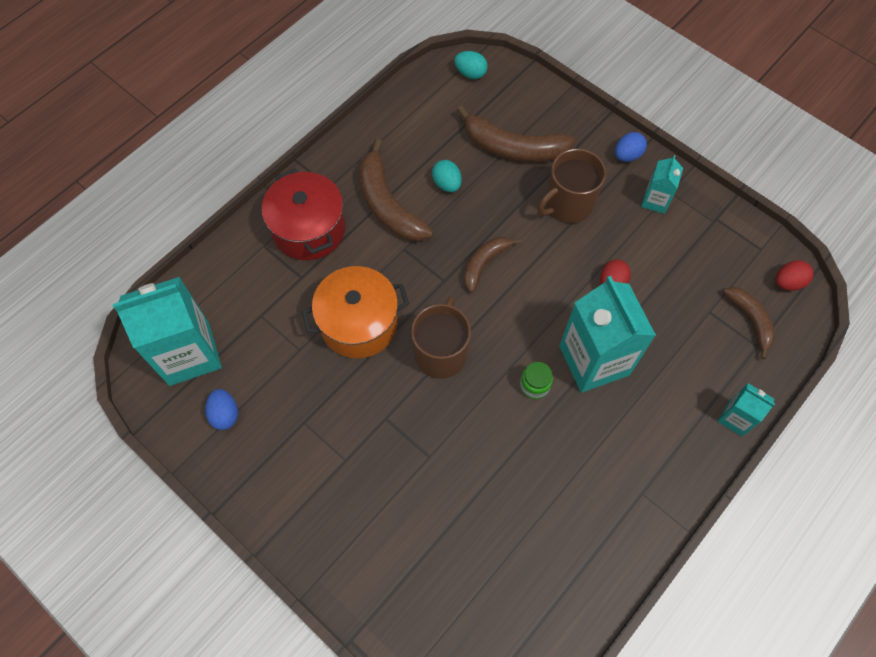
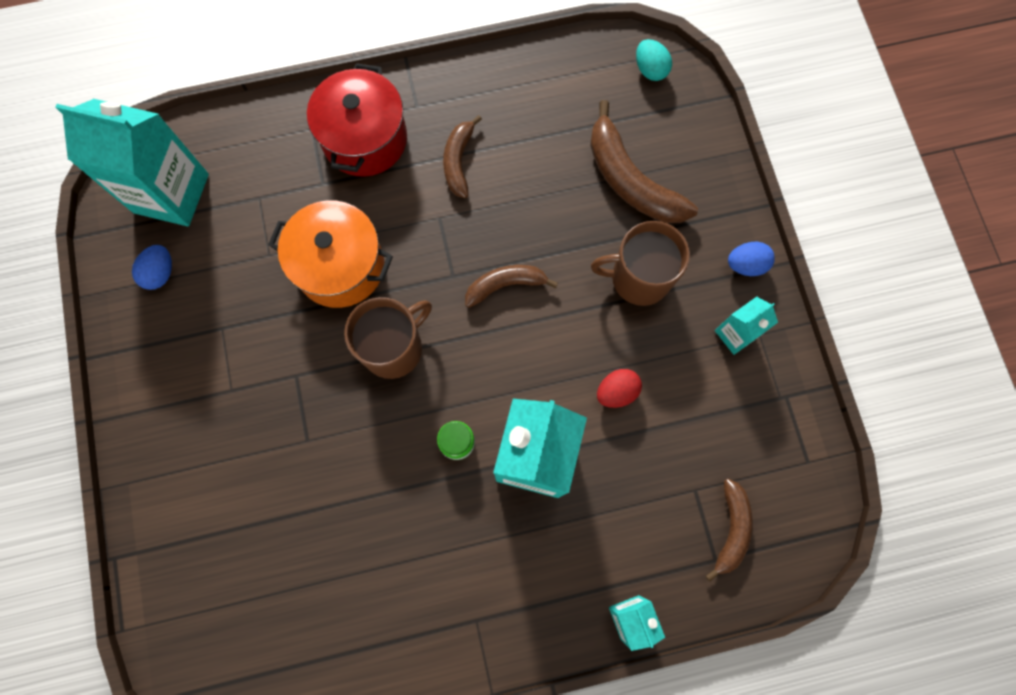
camera: 35 degrees right, 10 degrees up
(388, 204) = (458, 161): brown banana -> brown banana, size x0.60
(447, 184) = (532, 176): turquoise egg -> none
(788, 282) = (807, 518): red egg -> none

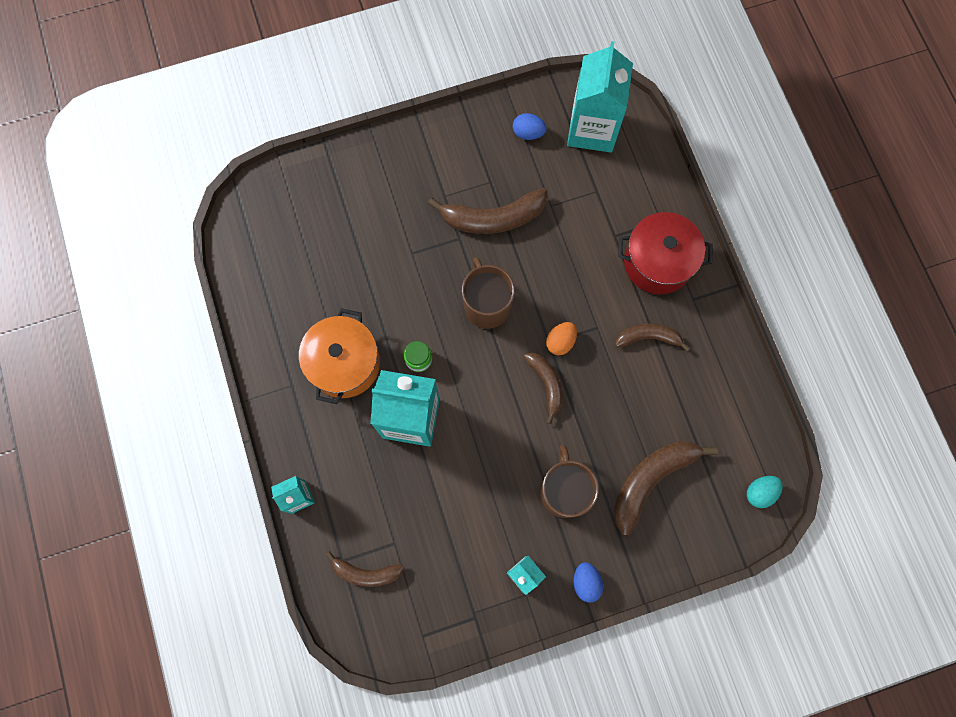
camera: 85 degrees right, 0 degrees up
(274, 329) = (493, 218): none -> brown banana
(340, 266) = (548, 258): orange pot -> orange pot (344, 363)
(394, 348) = (487, 305): brown mug -> brown mug turned 150 degrees counterclockwise
(453, 263) = (560, 342): none -> orange egg
(616, 392) = (467, 478): red egg -> none

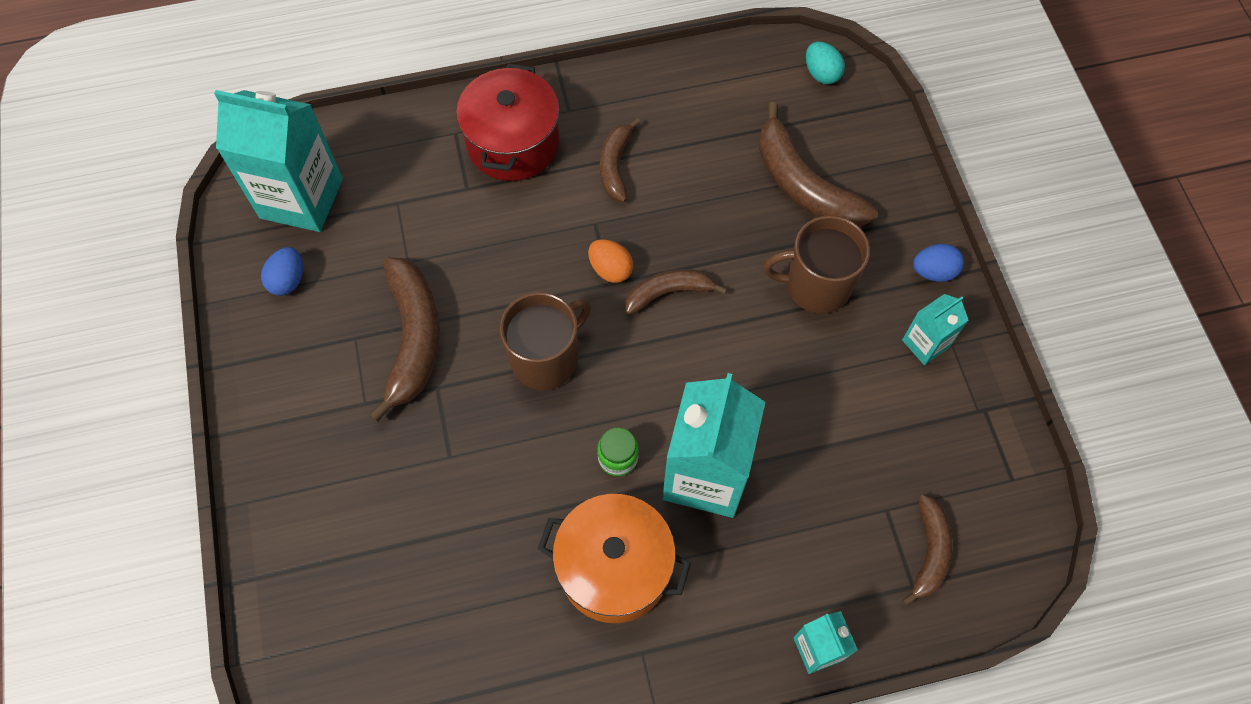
camera: 85 degrees left, 10 degrees down
(487, 305) = (546, 358): brown mug -> brown mug turned 150 degrees clockwise

